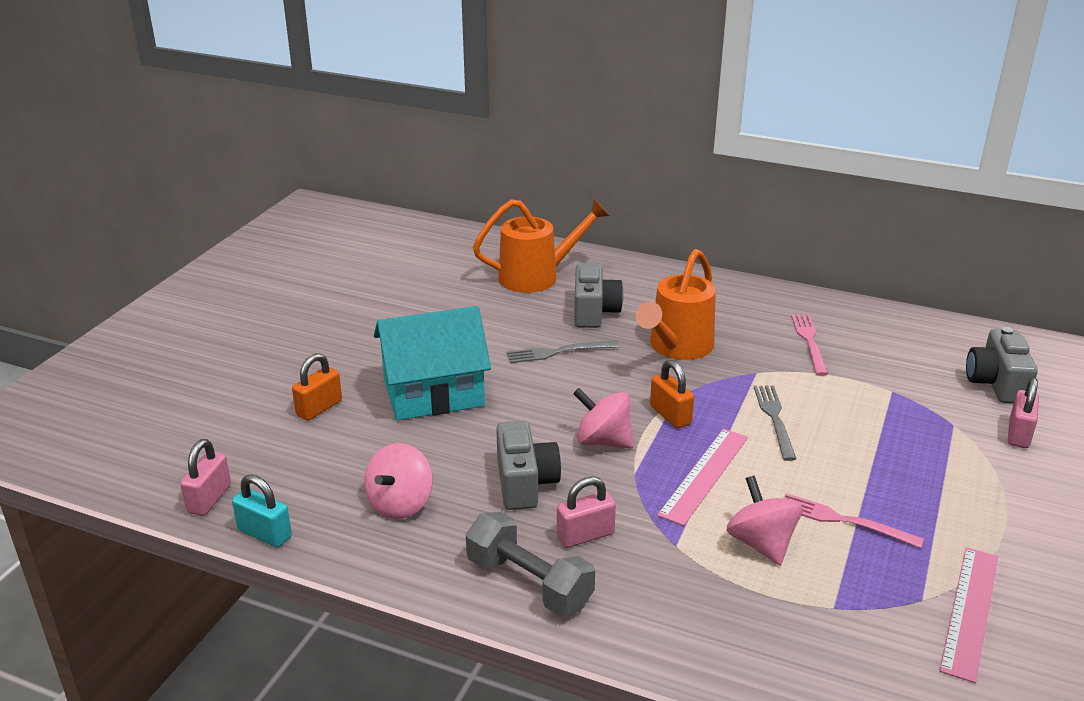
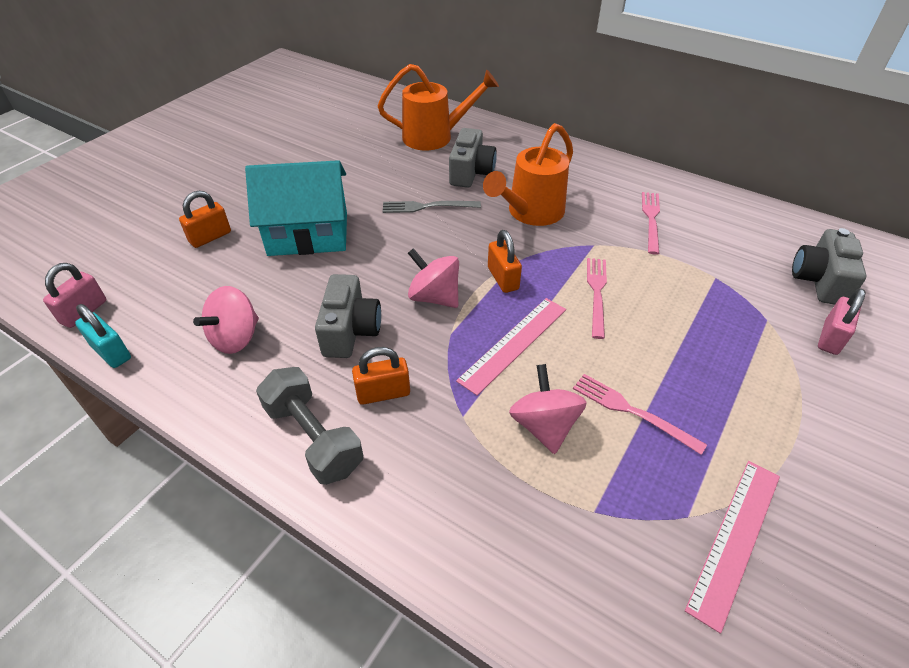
camera: 10 degrees right, 15 degrees up
(585, 535) = (383, 393): pink padlock -> orange padlock
(775, 419) = (597, 293): grey fork -> pink fork

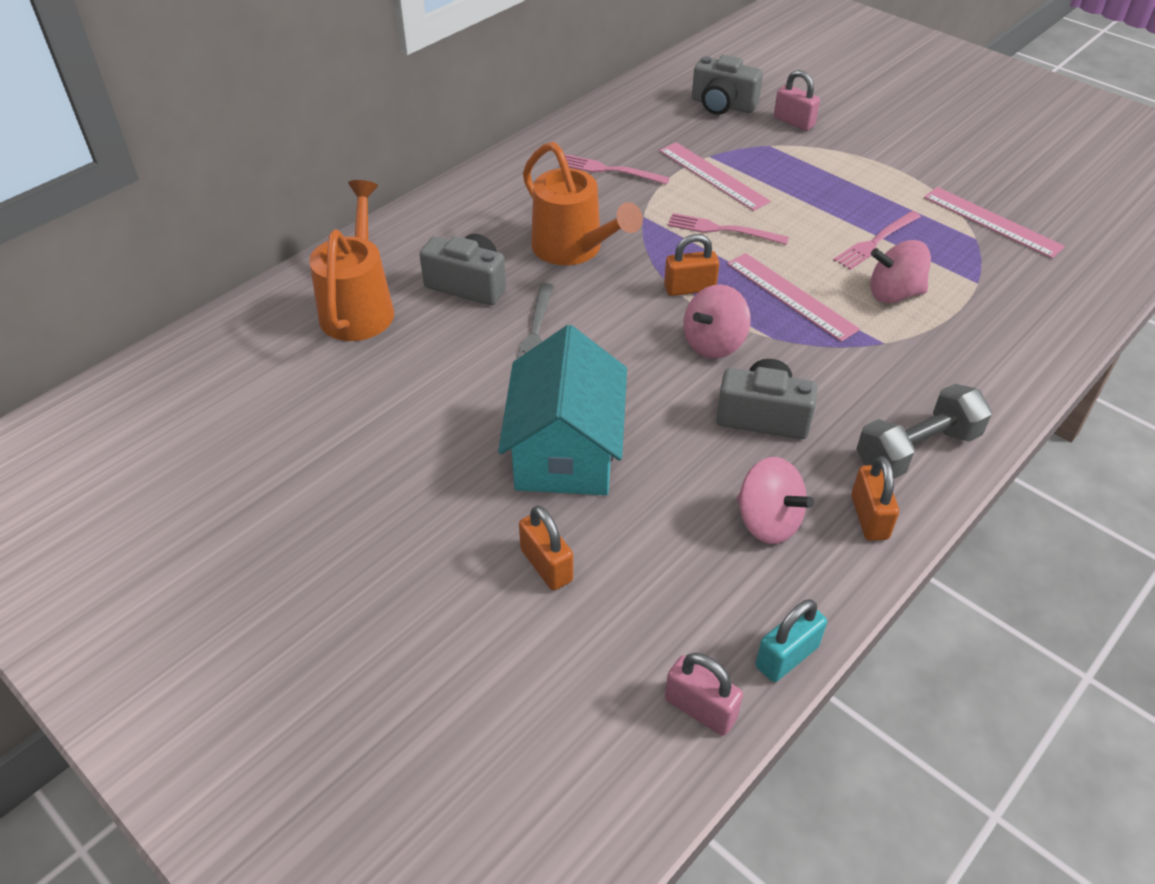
camera: 80 degrees left, 0 degrees up
(383, 393) = (857, 395): orange padlock -> orange padlock (869, 517)
(682, 282) = (713, 176): none -> pink ruler

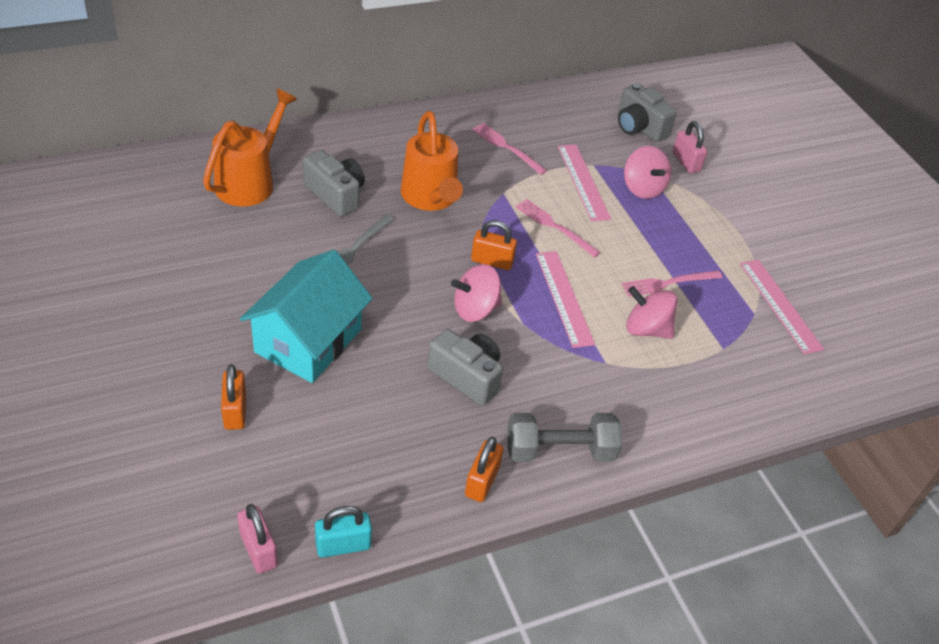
camera: 20 degrees right, 0 degrees up
(768, 522) = (407, 451): pink spinning top -> pink spinning top (642, 188)

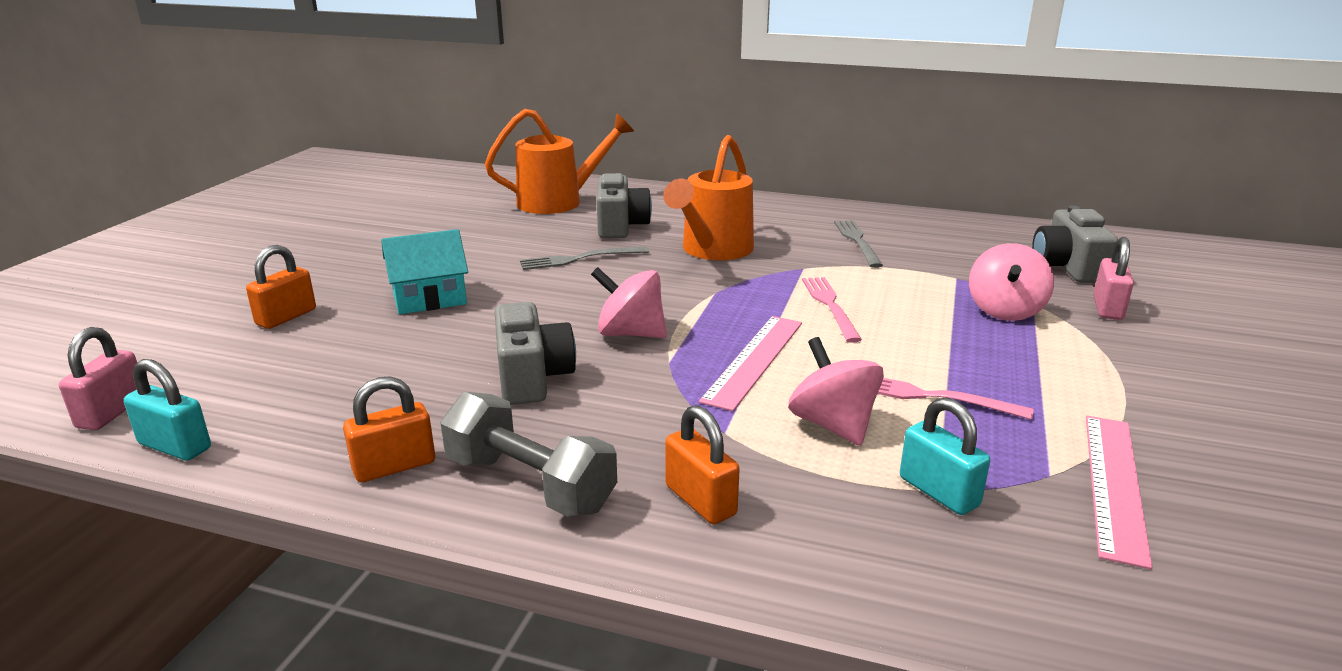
camera: 45 degrees right, 20 degrees down
(308, 340) = (429, 298): turquoise house -> turquoise house, size x0.63
(492, 261) = (709, 307): orange padlock -> orange padlock (700, 500)
(507, 147) = (857, 241): pink fork -> grey fork
(583, 182) = (922, 285): pink ruler -> none
(724, 349) = (938, 492): none -> turquoise padlock

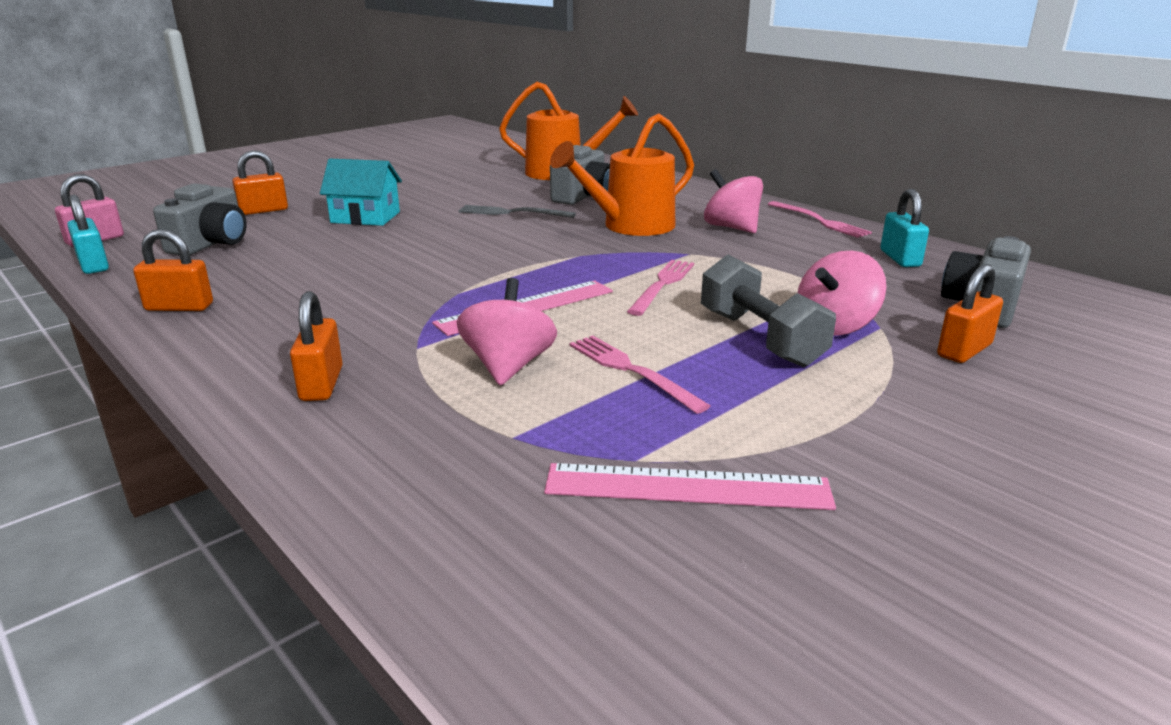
camera: 30 degrees right, 0 degrees up
(530, 484) = (235, 340): grey dumbbell -> grey dumbbell (760, 338)
(532, 377) = (347, 279): grey camera -> grey camera (211, 243)
(630, 333) = (463, 268): pink spinning top -> pink spinning top (731, 227)
(854, 212) = (819, 221): none -> pink fork
(857, 241) = (779, 243): grey fork -> none
(938, 492) = (510, 438): turquoise padlock -> turquoise padlock (900, 258)
(1107, 308) = (964, 350): pink padlock -> orange padlock
(1114, 484) = (687, 487): pink ruler -> pink ruler turned 45 degrees clockwise

